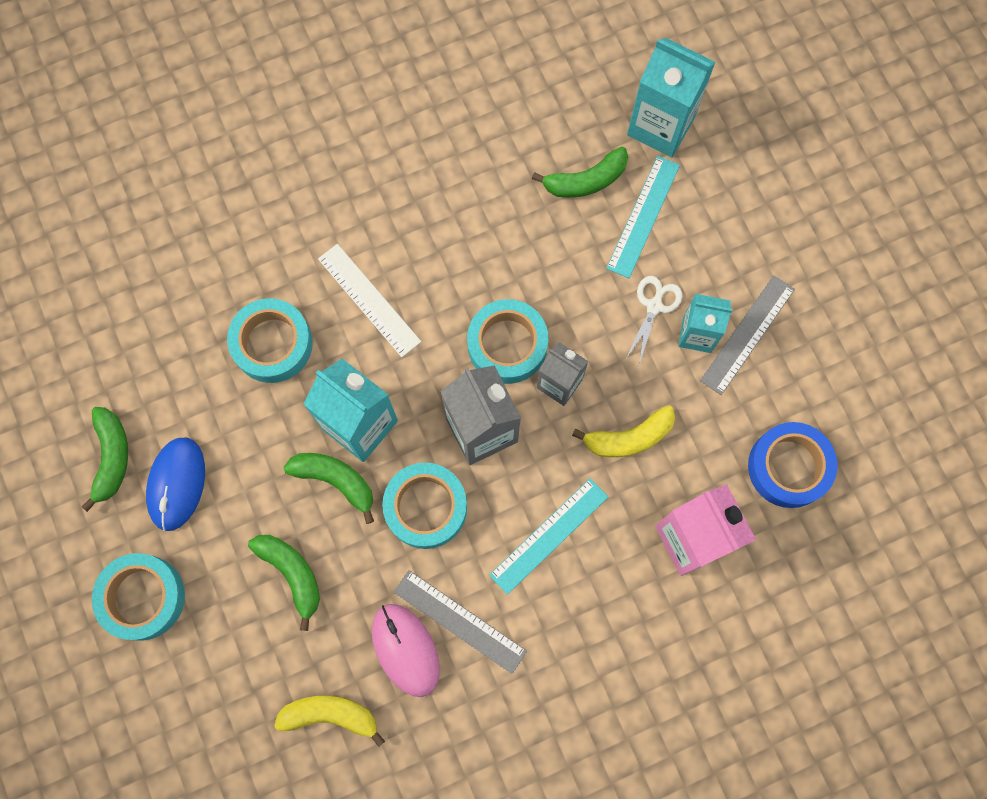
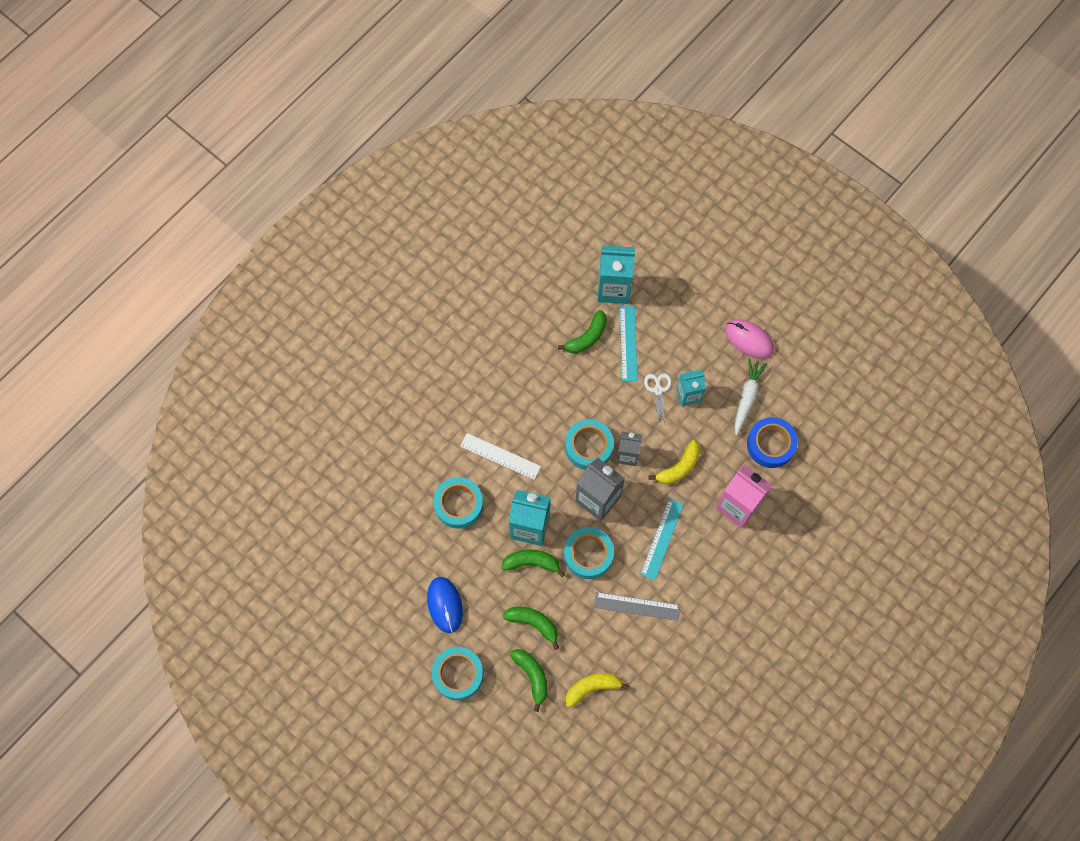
camera: 25 degrees left, 5 degrees down
(112, 457) = (400, 607): green banana -> green banana (532, 676)
(405, 650) = (615, 635): pink mouse -> pink mouse (749, 340)
(747, 334) = (715, 383): grey ruler -> none
(786, 378) = (747, 397): none -> white carrot

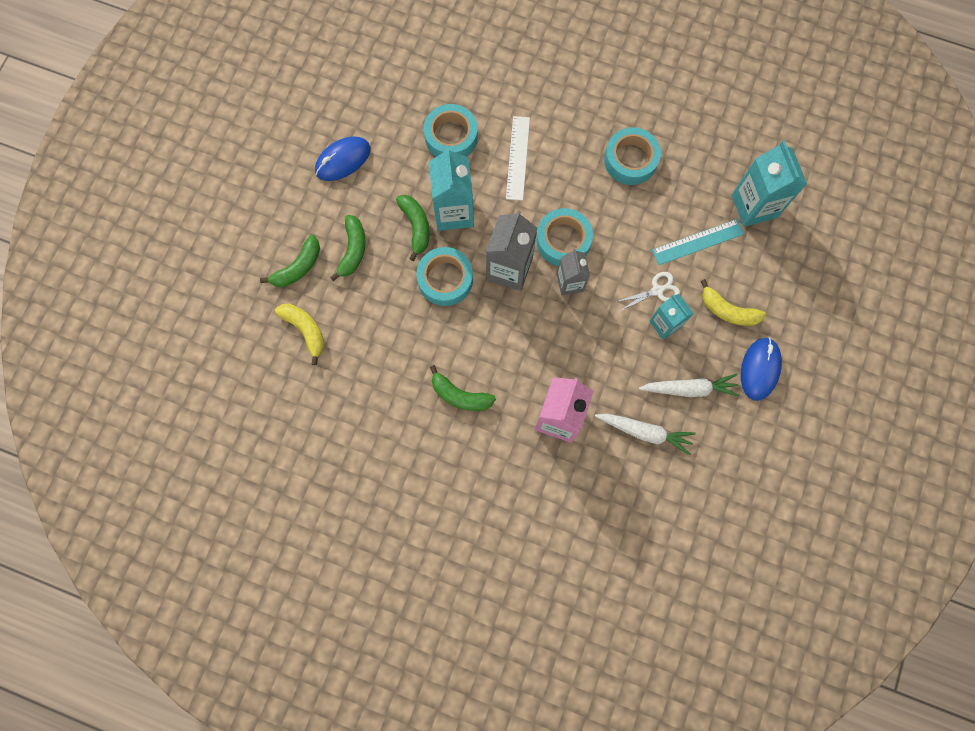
camera: 70 degrees right, 5 degrees up
(458, 674) = (277, 197): turquoise tape -> turquoise tape (630, 160)
(587, 337) = (686, 198): green banana -> green banana (460, 395)
(637, 606) = (407, 346): grey ruler -> none
(662, 539) = (490, 349): turquoise ruler -> none
(679, 467) = (577, 341): yellow banana -> yellow banana (728, 311)
(749, 340) = (759, 369): pink mouse -> blue mouse
(770, 444) = (644, 432): blue tape -> white carrot

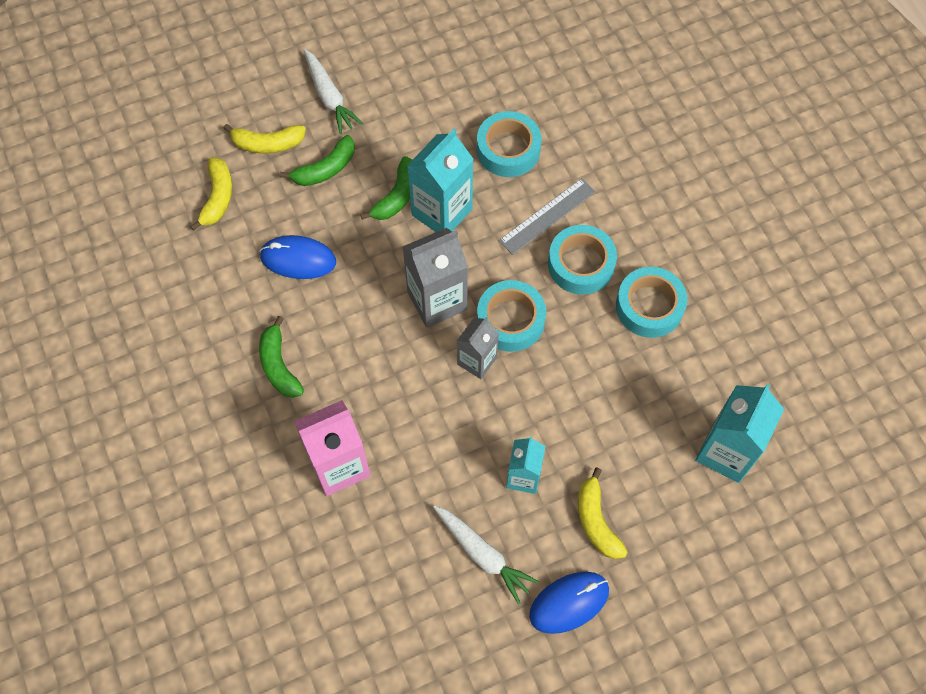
camera: 45 degrees right, 10 degrees down
(298, 267) = (268, 144): green banana -> yellow banana
(343, 160) = (397, 92): blue mouse -> blue mouse (298, 259)
(445, 279) = (373, 260): turquoise tape -> turquoise tape (581, 264)
(518, 158) = (547, 216): white ruler -> grey ruler
(644, 432) = (400, 552): white carrot -> white carrot (329, 97)
(657, 290) = (549, 441): white scissors -> none
(697, 242) = (634, 433): turquoise ruler -> none

